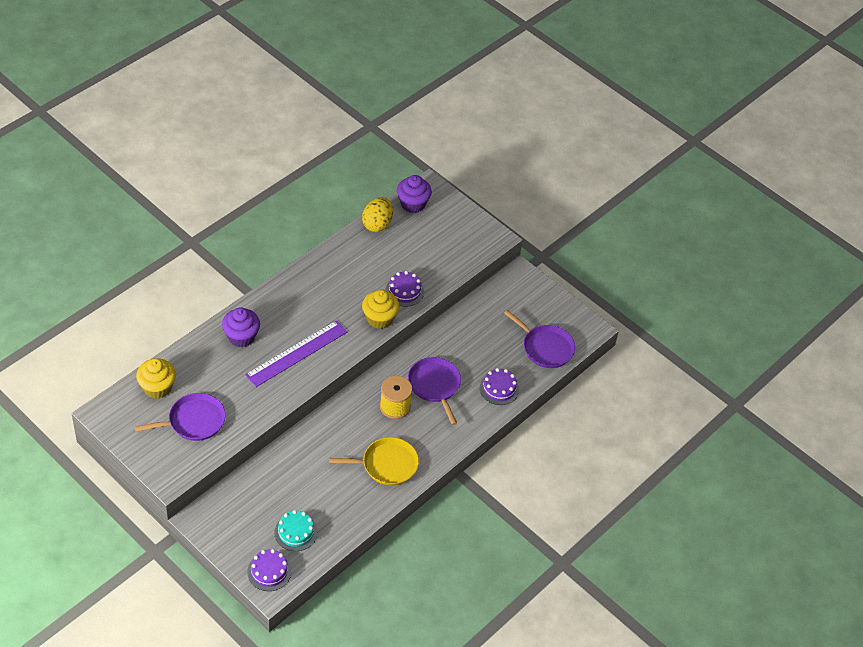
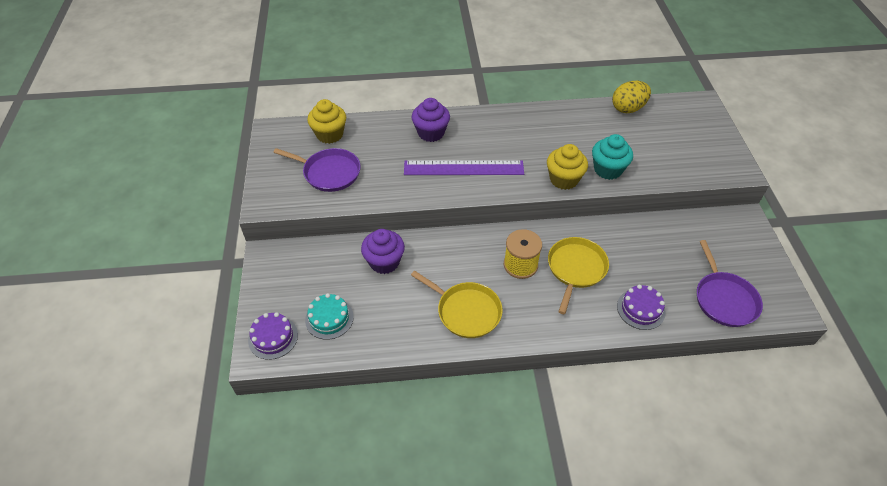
camera: 45 degrees right, 0 degrees up
(404, 291) = (608, 169): purple cake -> turquoise cupcake
(413, 204) = (675, 108): purple cupcake -> purple cupcake (384, 262)
(435, 385) = (575, 269): purple pan -> yellow pan

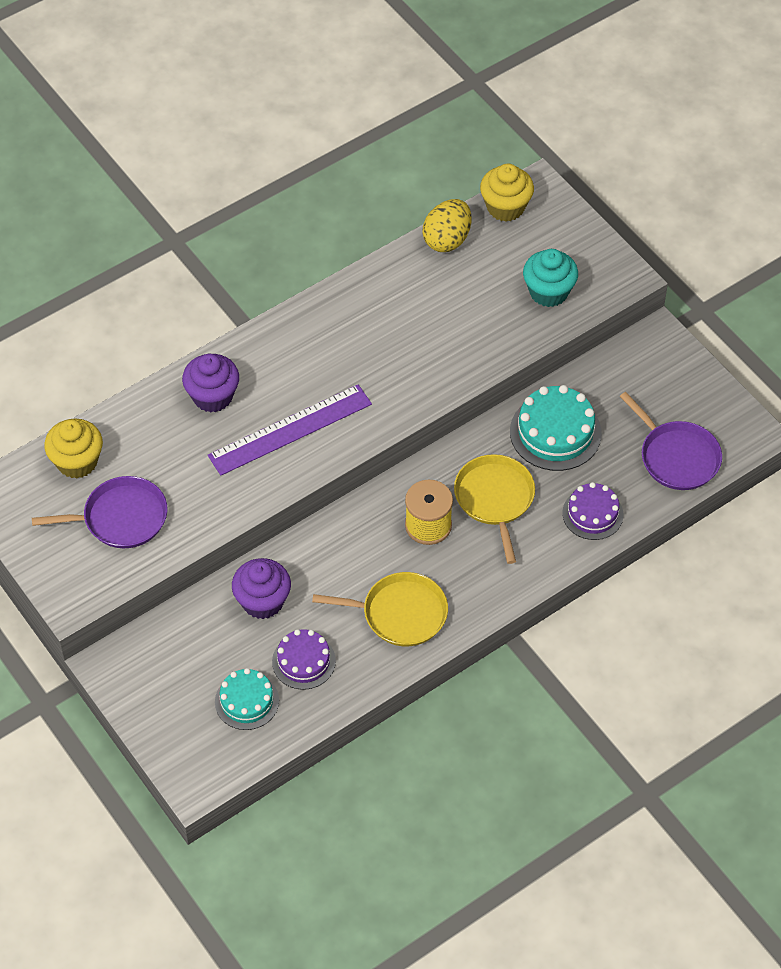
camera: 30 degrees left, 5 degrees up
(273, 337) = (197, 755): purple cake -> purple cake (303, 661)
(564, 179) = (424, 388): yellow cupcake -> yellow cupcake (505, 207)
(608, 169) = (470, 349): turquoise cupcake -> turquoise cupcake (548, 292)
(641, 246) = (555, 432): none -> turquoise cake

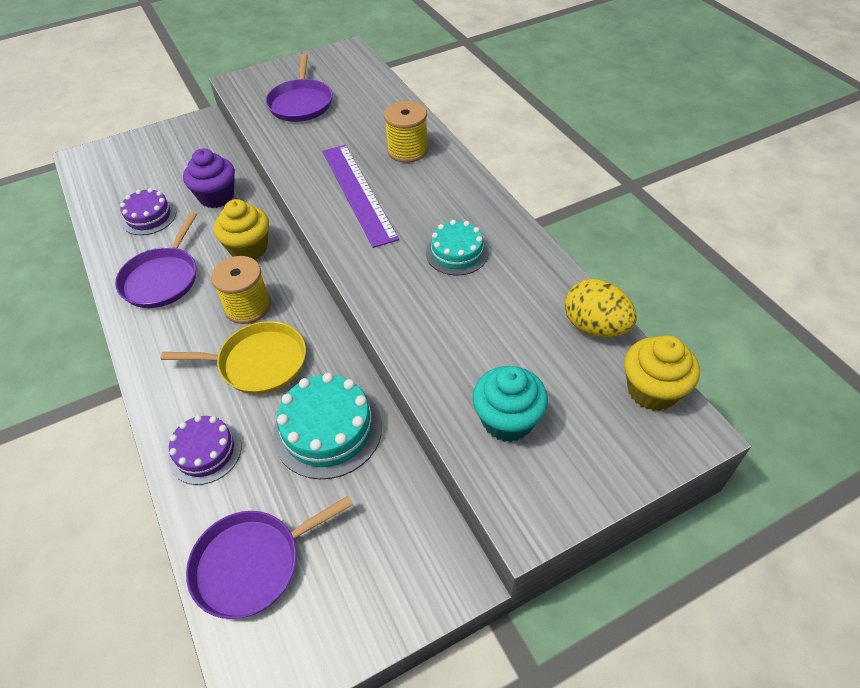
camera: 100 degrees right, 5 degrees down
(77, 462) = (361, 84): yellow cupcake -> yellow cupcake (248, 248)
(212, 396) = (407, 150): purple cupcake -> yellow spool
(247, 701) = (132, 185): turquoise cake -> turquoise cake (457, 253)
(400, 613) = (162, 279): yellow pan -> purple pan

